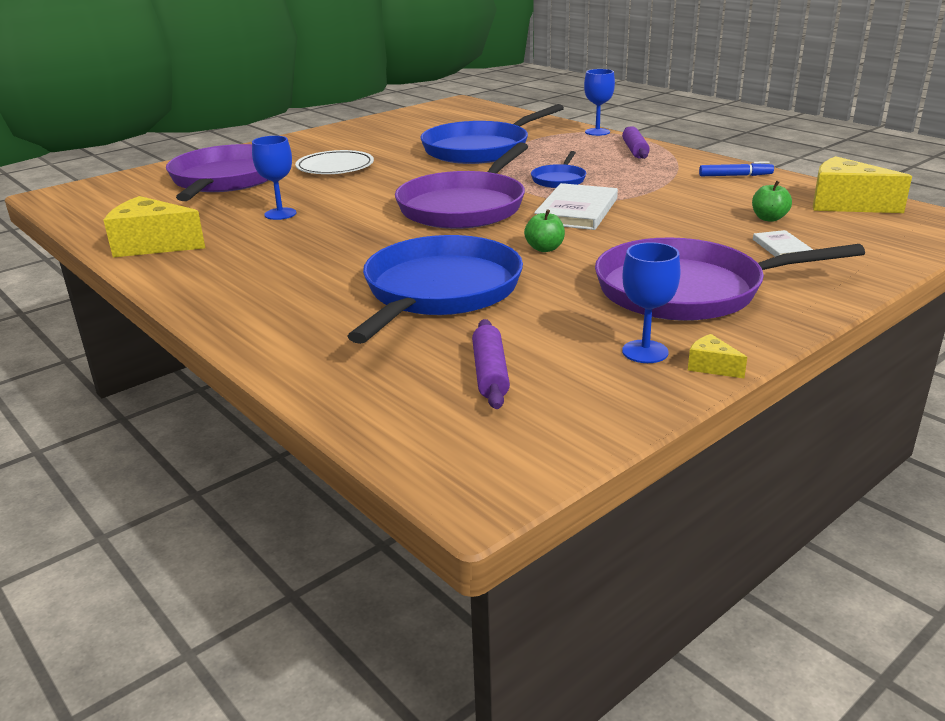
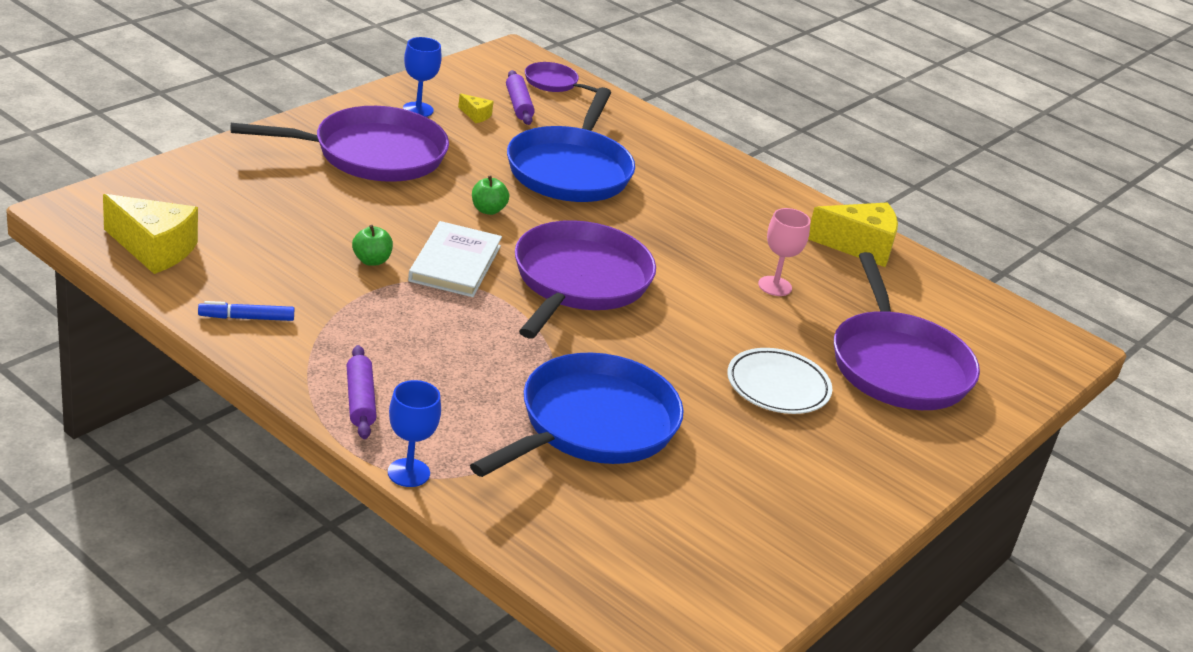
camera: 165 degrees right, 5 degrees up
(280, 214) = (775, 286): blue goblet -> pink goblet
(419, 422) = (553, 83): none -> purple pan
(559, 179) = (474, 328): blue pan -> none
(711, 367) = (378, 97): yellow cheese -> yellow cheese (476, 115)
(769, 218) = (254, 233): green apple -> green apple (371, 260)
(781, 247) = (267, 192): white book -> none

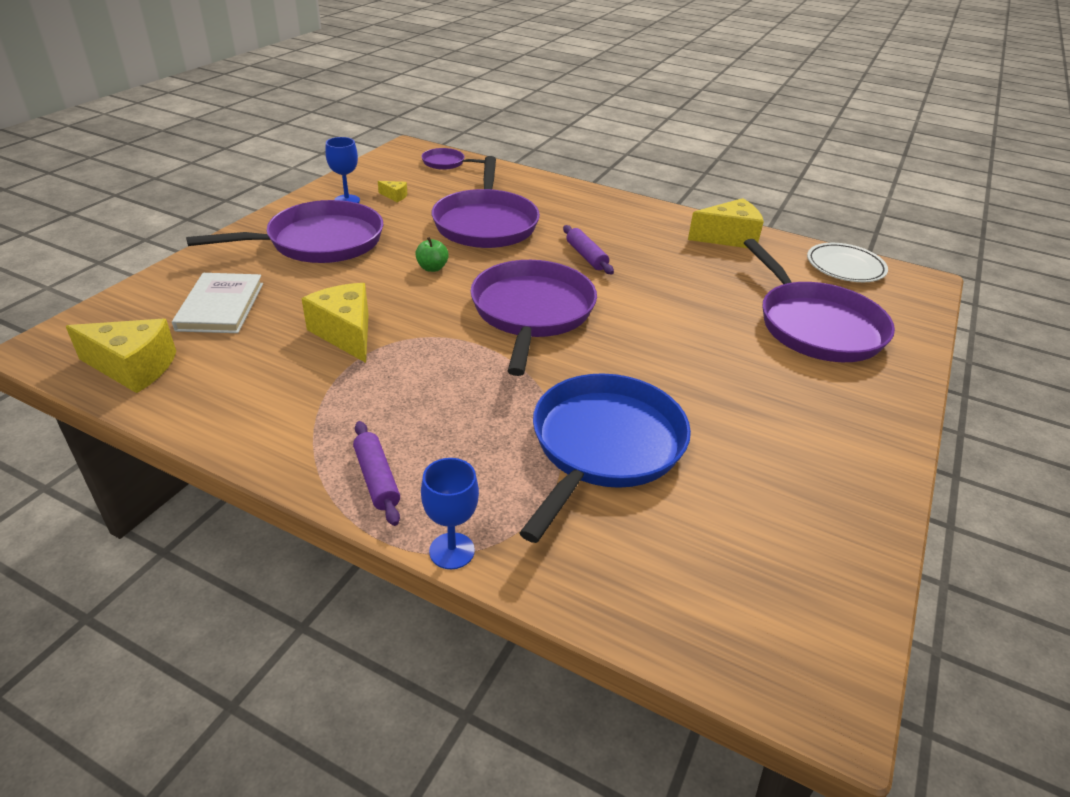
camera: 10 degrees left, 5 degrees up
(247, 318) = (240, 417): blue marker -> none
(371, 260) = (346, 333): green apple -> yellow cheese
(455, 263) = (421, 319): white book -> white book (220, 306)
(518, 105) = (425, 183): purple rolling pin -> purple rolling pin (586, 256)
(570, 170) = (486, 223): blue pan -> purple pan
(775, 286) = (686, 282): pink goblet -> none
(778, 386) = (738, 367): white plate -> white plate (845, 267)

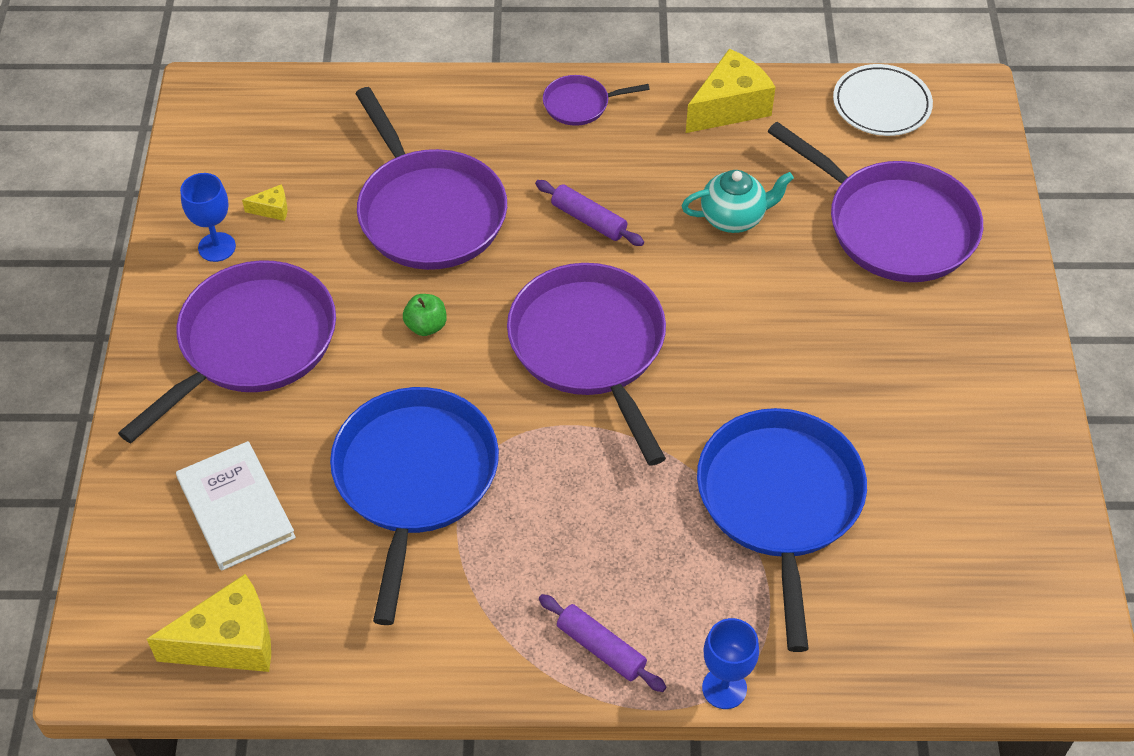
camera: 25 degrees left, 15 degrees up
(346, 333) = (414, 479): yellow cheese -> blue pan
(446, 163) = (282, 104): purple pan -> purple pan (580, 104)
(691, 285) = (733, 218): none -> turquoise teapot

